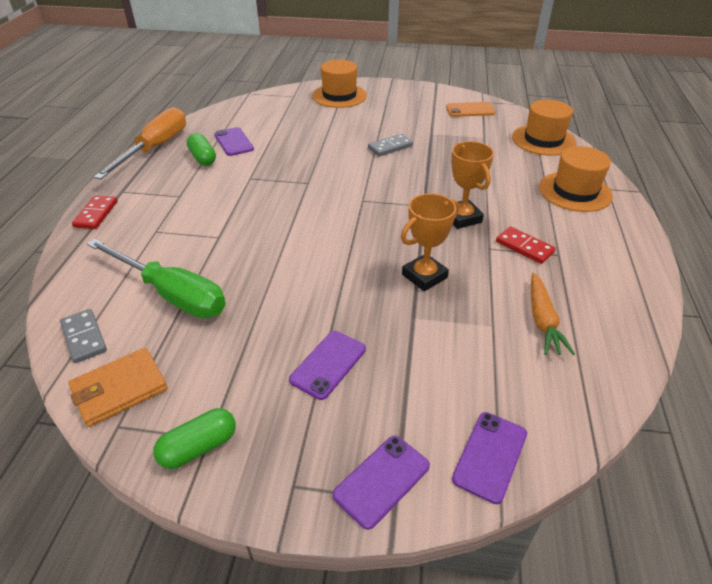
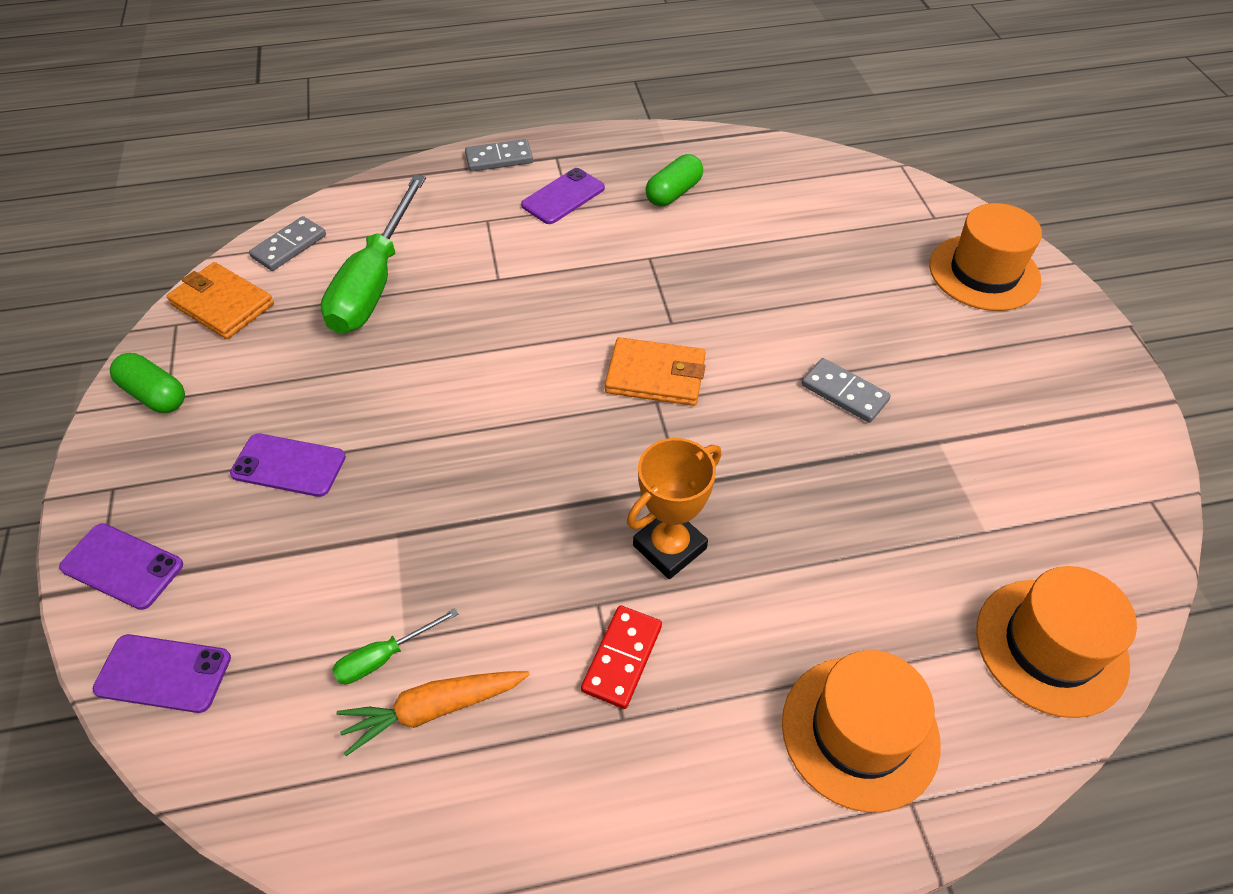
camera: 70 degrees right, 10 degrees up
(96, 214) = (499, 158): red domino -> grey domino
(155, 148) = (672, 141): orange screwdriver -> none
(233, 142) = (737, 205): purple phone -> purple phone (563, 197)
(344, 196) = (656, 376): none -> orange wallet
(424, 276) = (492, 527): orange trophy -> none
(470, 110) = (1089, 485): orange phone -> none
(503, 336) = (384, 657): none -> green screwdriver

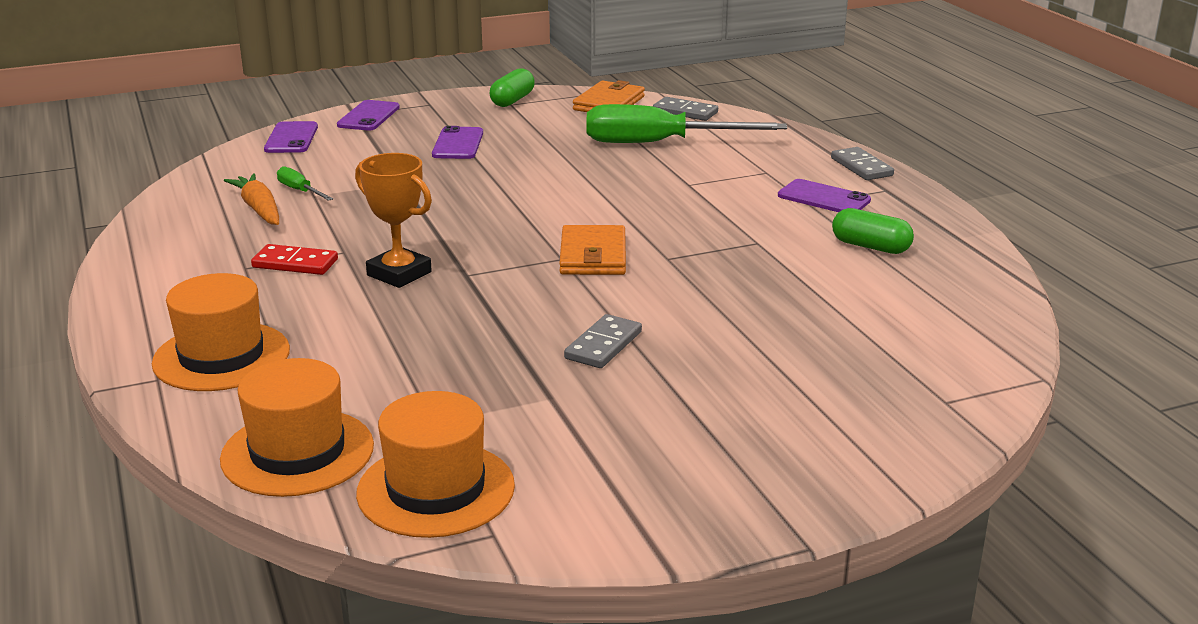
camera: 80 degrees right, 25 degrees down
(984, 272) = (853, 435): orange hat -> orange hat (436, 489)

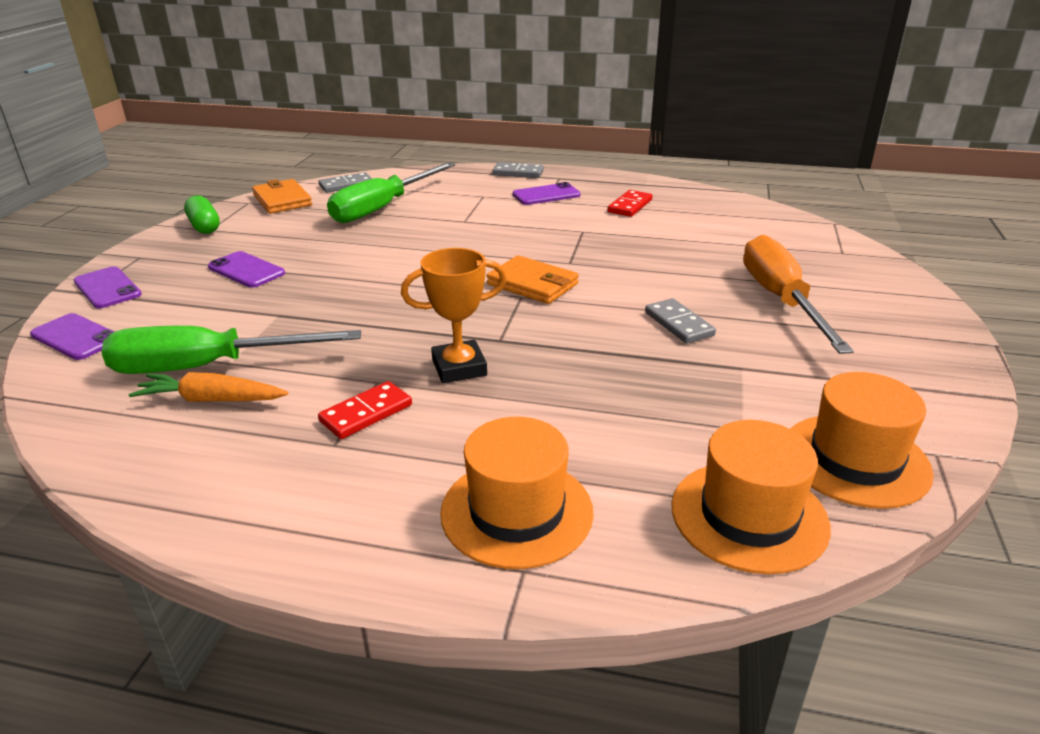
camera: 55 degrees left, 5 degrees up
(300, 191) = (208, 366): green screwdriver -> green screwdriver, size x2.33
(741, 388) = (781, 300): none -> orange screwdriver
(870, 247) = (630, 206): green capsule -> red domino

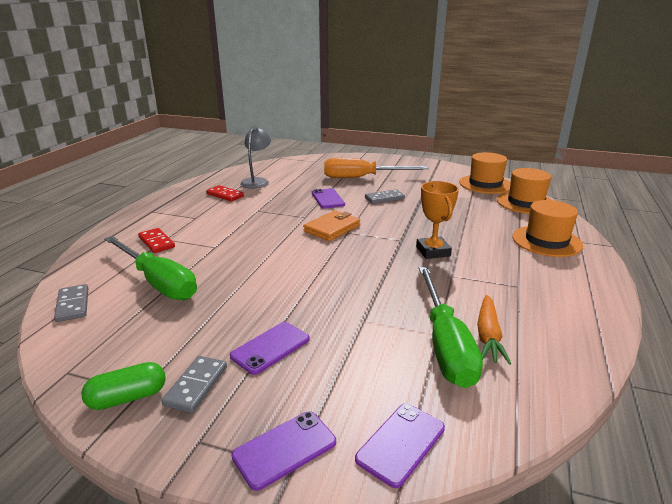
camera: 85 degrees left, 5 degrees down
(282, 200) = (82, 345): orange wallet -> none
(366, 413) = (486, 277): red domino -> red domino (156, 242)
(518, 173) = (124, 224): grey domino -> grey domino (196, 386)
(546, 195) = (184, 217): purple phone -> purple phone (327, 199)
(698, 218) = (257, 181): none -> grey lamp

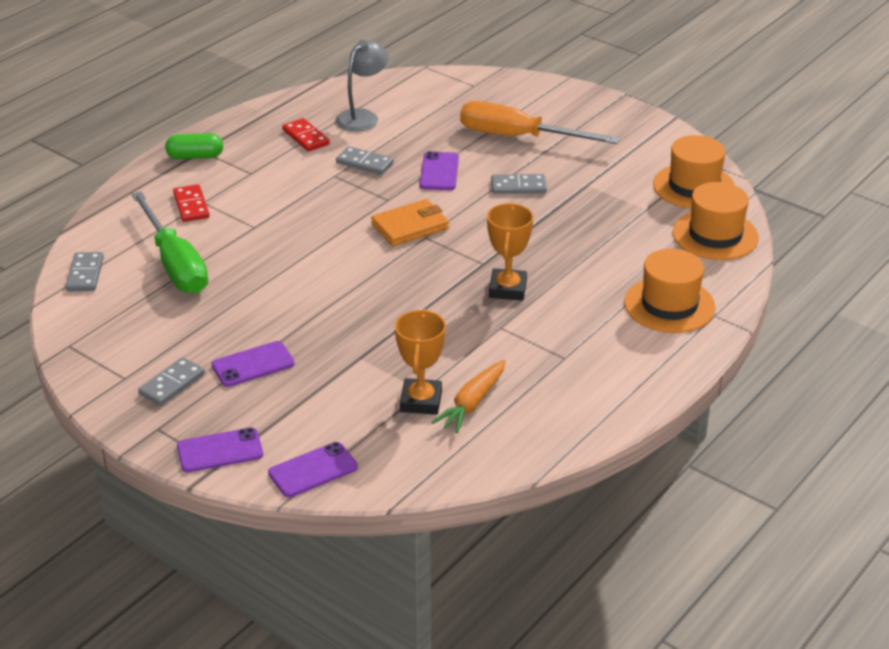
camera: 20 degrees right, 10 degrees up
(127, 398) = (113, 380): green capsule -> green capsule (195, 156)
(274, 201) = (364, 163): none -> grey domino
(445, 344) = (421, 401): green screwdriver -> orange trophy

